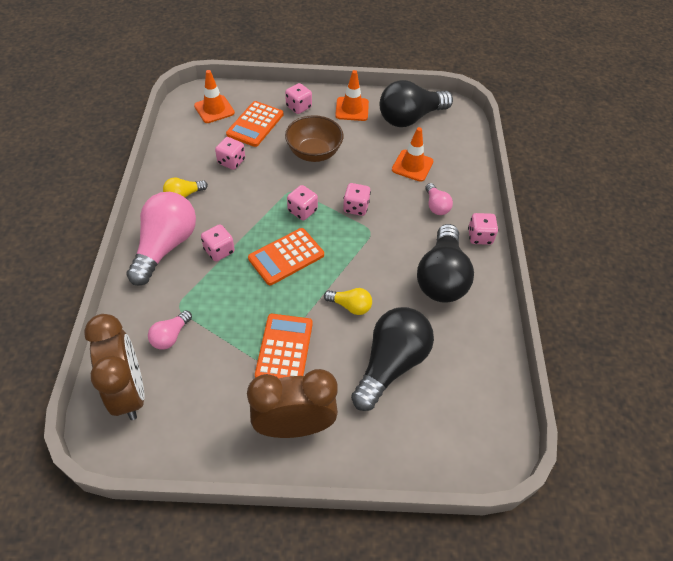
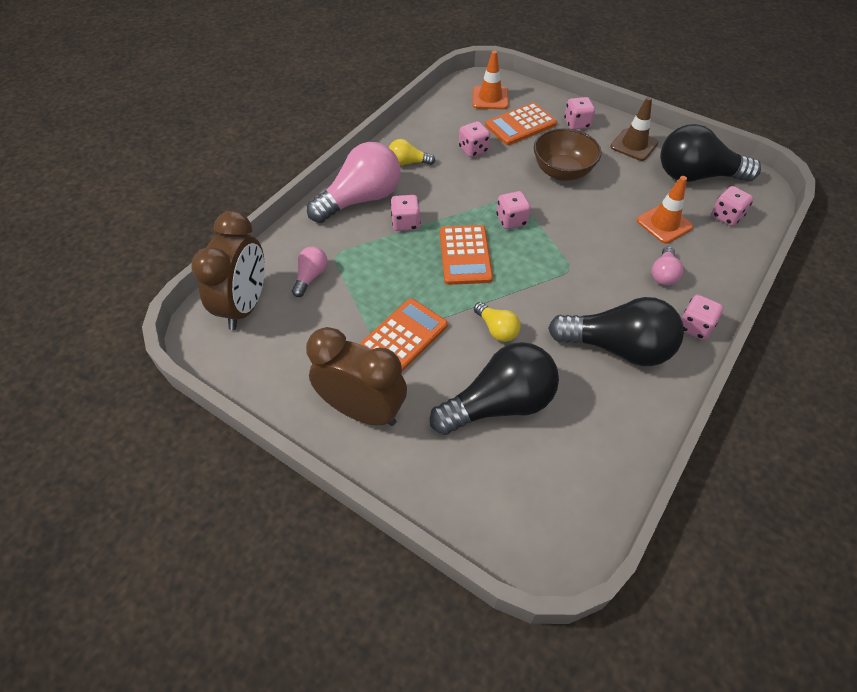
camera: 35 degrees right, 0 degrees up
(170, 336) = (311, 277): pink light bulb -> pink light bulb turned 135 degrees clockwise
(286, 257) = (465, 255): orange calculator -> orange calculator turned 90 degrees counterclockwise
(352, 109) = (634, 145): orange traffic cone -> brown traffic cone
(356, 207) = (570, 239): pink dice -> pink dice (726, 216)
(441, 277) = (618, 347): black light bulb -> black light bulb turned 120 degrees counterclockwise

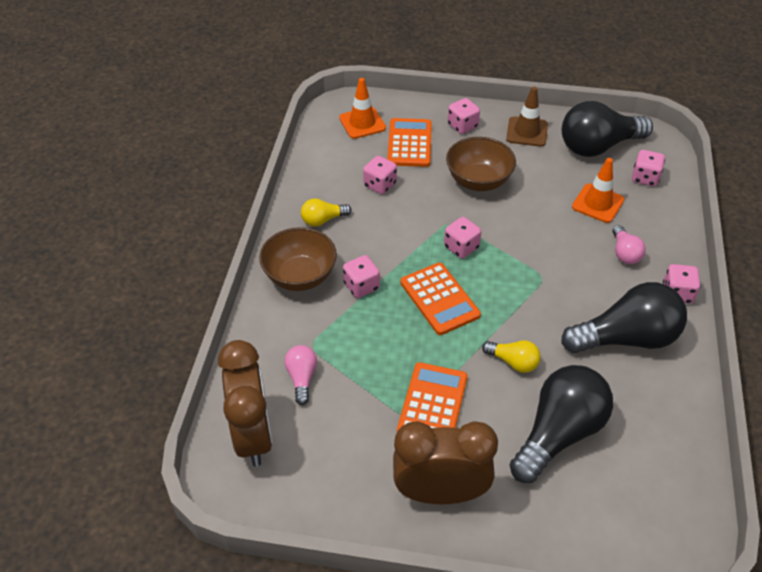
camera: 25 degrees left, 5 degrees down
(361, 199) = (300, 276): pink light bulb -> brown bowl
(520, 125) = (409, 143): orange calculator -> orange calculator turned 150 degrees clockwise

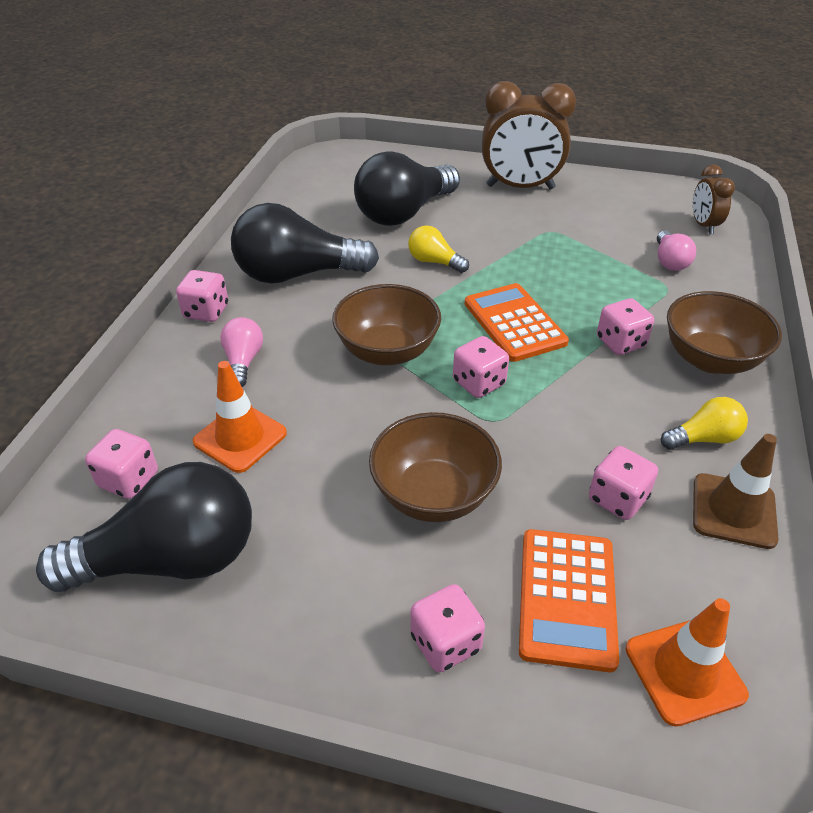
camera: 175 degrees left, 5 degrees down
(253, 435) = (703, 225): brown clock -> brown clock, size x0.52
(432, 404) = (525, 236): orange calculator -> none
(527, 132) = (304, 612): brown traffic cone -> brown traffic cone (733, 511)
(528, 268) = (387, 351): none -> brown bowl

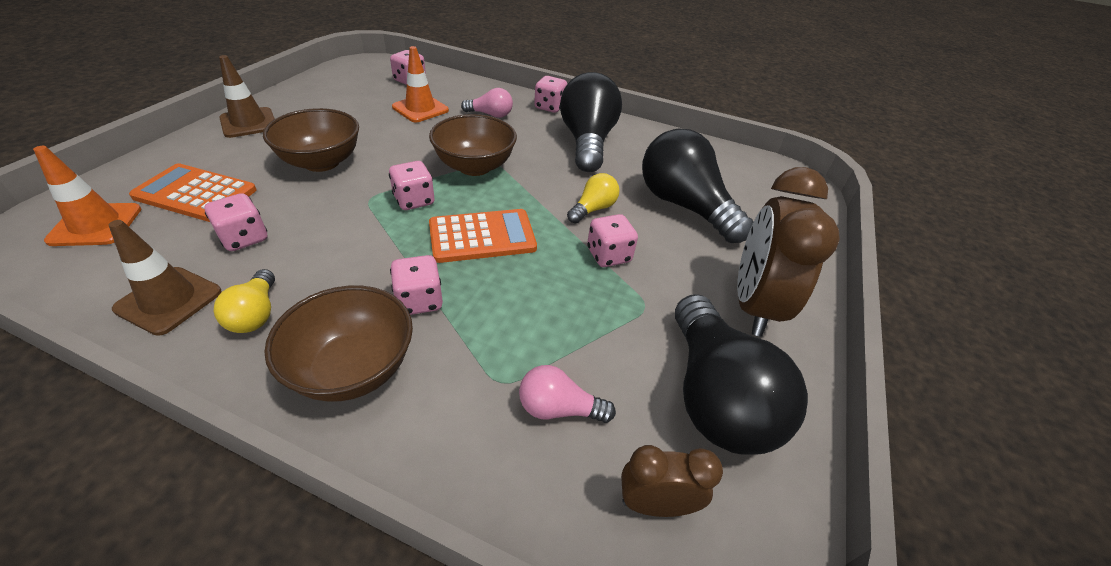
camera: 95 degrees right, 0 degrees up
(171, 559) = (347, 87): black light bulb -> black light bulb (715, 396)
(348, 646) = (249, 123): none -> brown traffic cone
(445, 643) = (218, 148): pink dice -> pink dice (608, 255)

